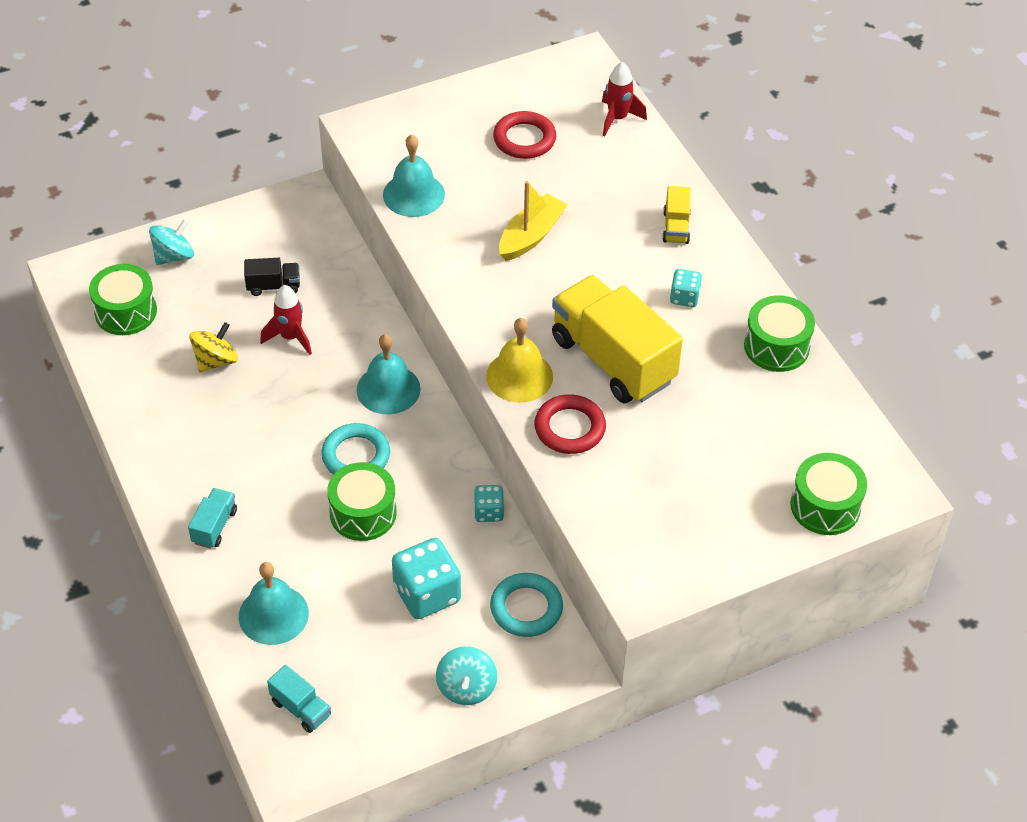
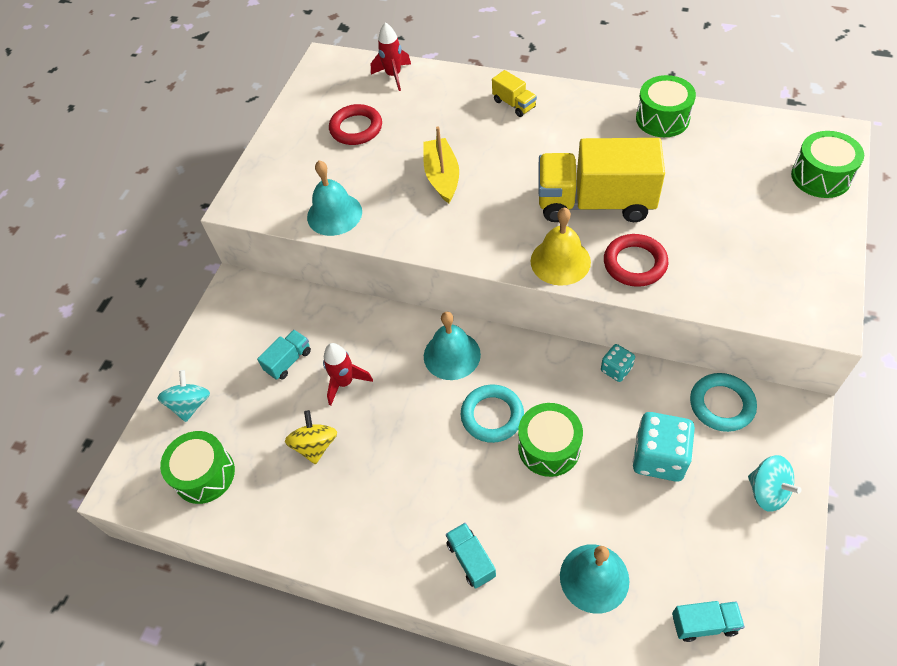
camera: 40 degrees left, 5 degrees up
(273, 286) = (288, 361): black truck -> turquoise truck
(684, 297) = (577, 135): turquoise dice -> none

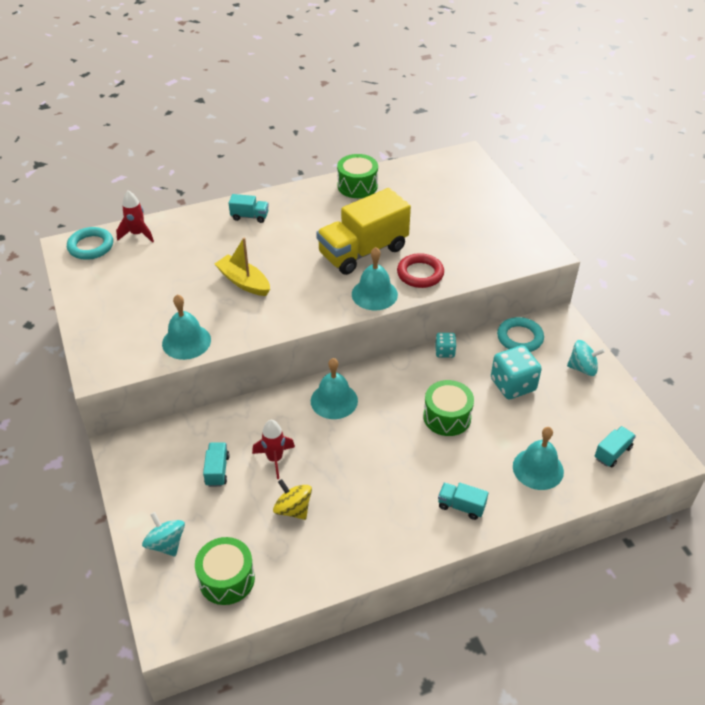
camera: 45 degrees left, 10 degrees down
(356, 128) = (144, 280): red ring -> none
(492, 416) = (395, 420): turquoise ring -> turquoise ring (91, 246)
(514, 104) = (250, 216): yellow truck -> turquoise truck
(560, 261) = (374, 294): yellow bell -> turquoise bell
(821, 176) = (477, 180): green drum -> none

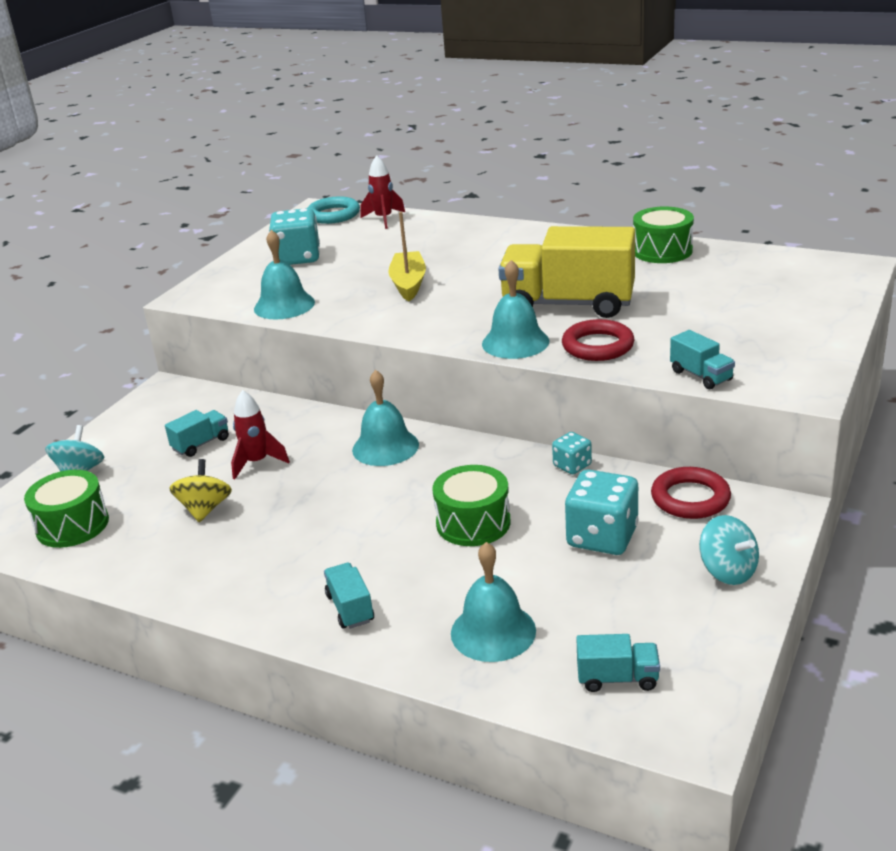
camera: 50 degrees right, 15 degrees down
(128, 297) = (298, 258): none -> turquoise dice
(250, 216) = (504, 239): turquoise truck -> turquoise truck (701, 376)
(520, 338) = (690, 498): turquoise ring -> red ring

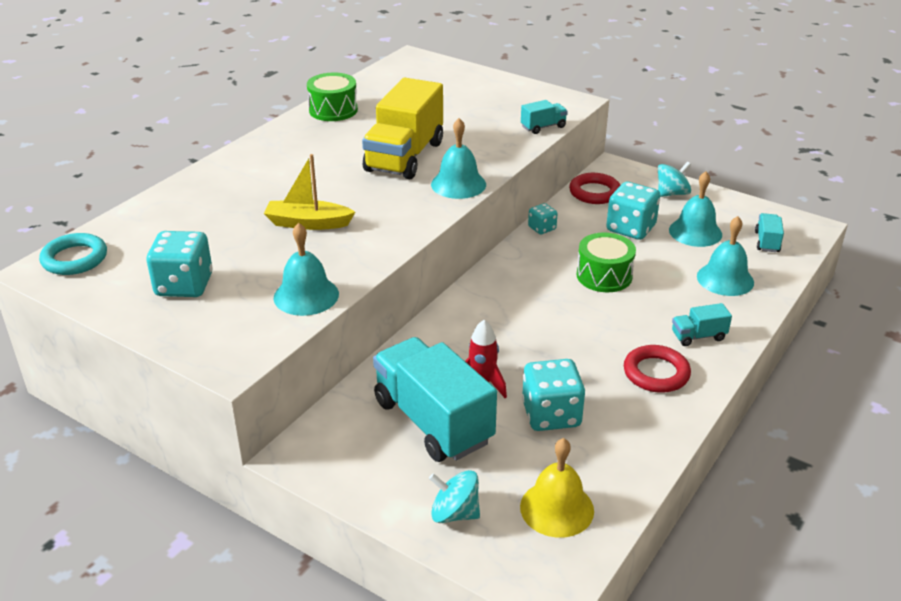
camera: 85 degrees left, 5 degrees up
(72, 525) = (557, 508): green drum -> yellow bell
(201, 444) = (433, 421): turquoise truck -> turquoise truck, size x2.30
(205, 509) = (551, 415): yellow spinning top -> turquoise dice
(384, 219) = (124, 228): red rocket -> none
(385, 447) = (483, 309): turquoise bell -> turquoise bell (695, 232)
(597, 346) = (482, 154): red ring -> red ring (656, 373)

